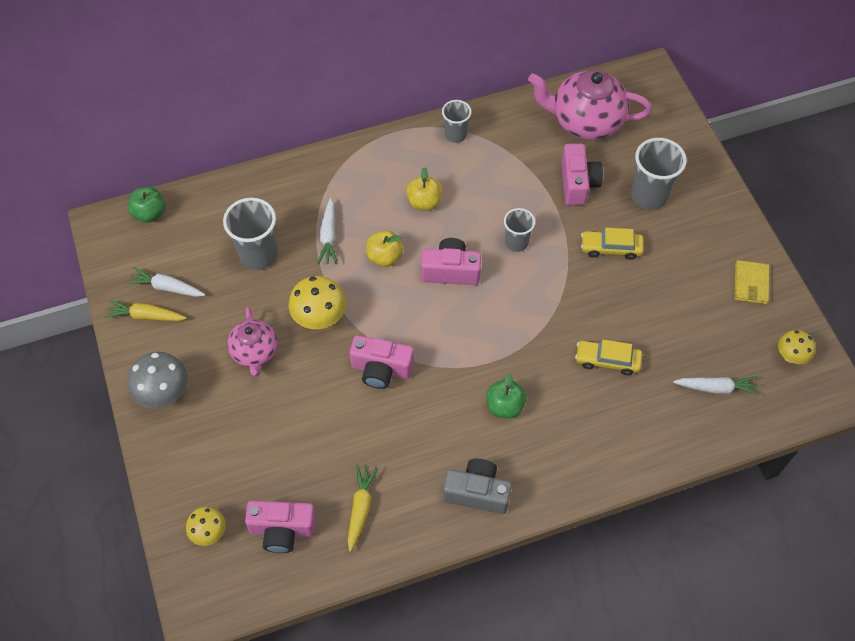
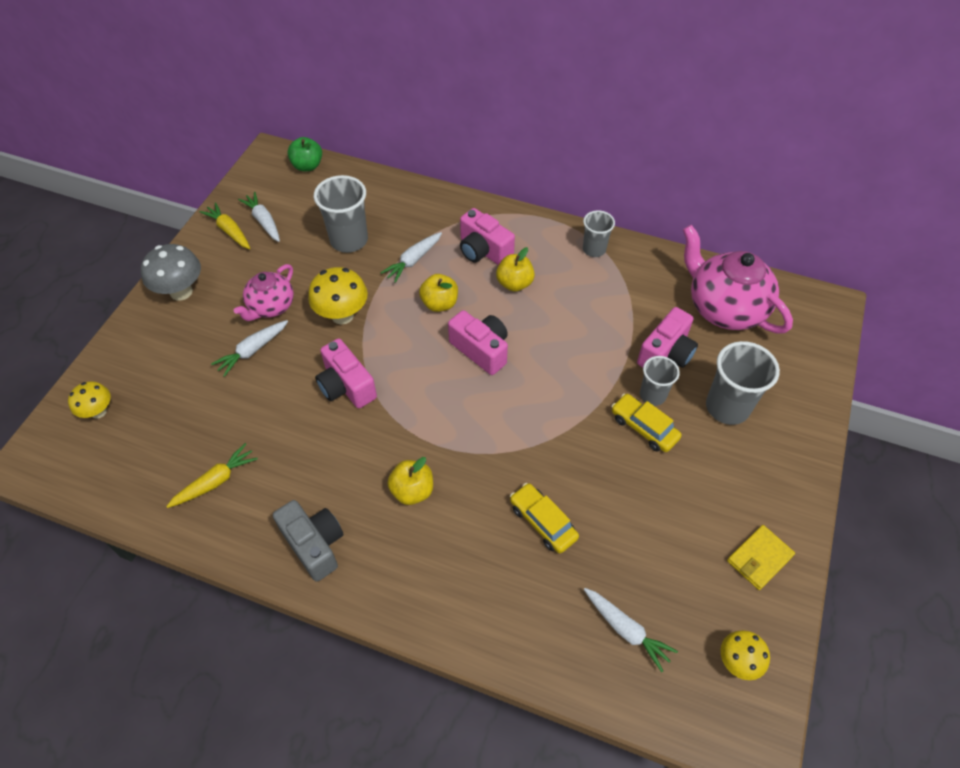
camera: 40 degrees right, 5 degrees down
(279, 396) = (252, 351): none -> white carrot
(282, 530) = (145, 451): pink camera -> pink camera (483, 251)
(504, 406) = (412, 491): green apple -> yellow apple
(516, 242) = (561, 365): grey cup -> grey cup (652, 395)

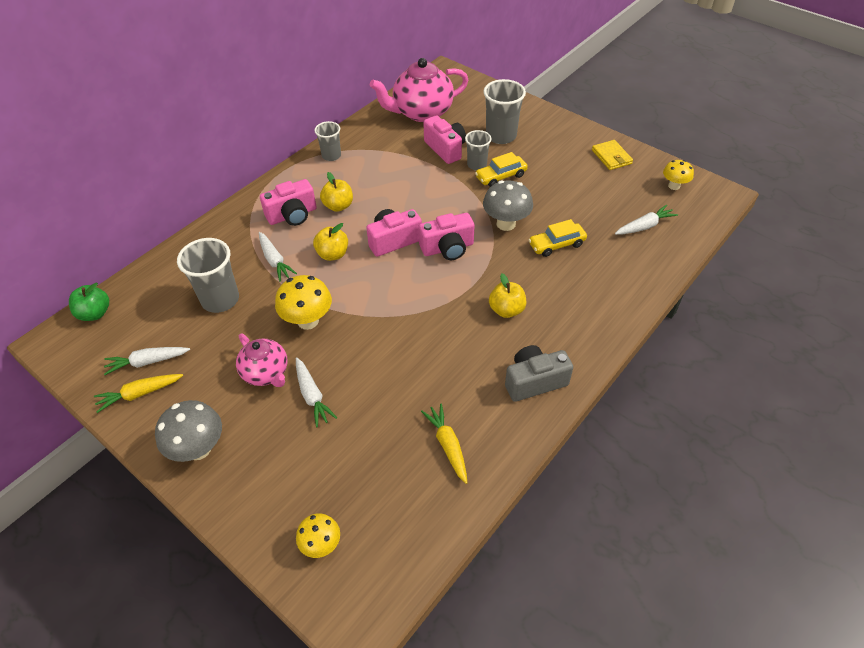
camera: 70 degrees left, 5 degrees down
(346, 386) = (387, 332): pink camera -> pink camera (447, 248)
(556, 455) = (506, 224): none -> grey mushroom

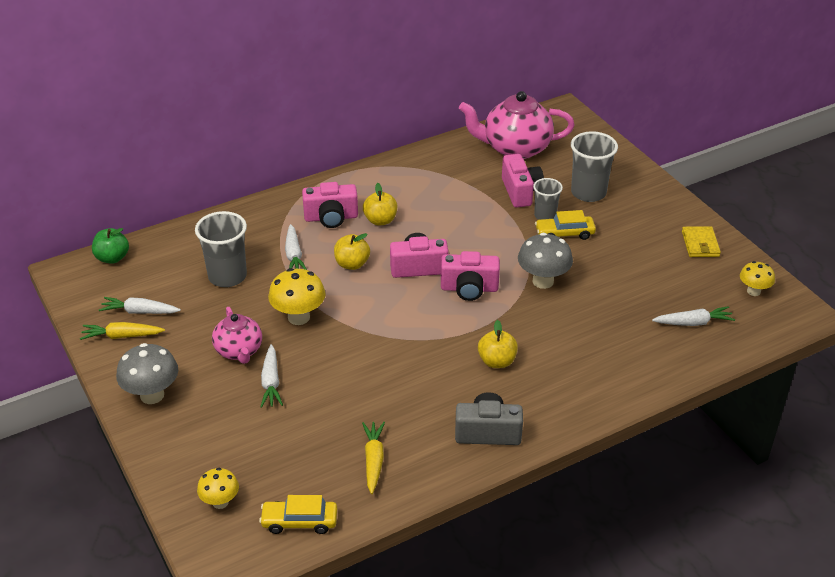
camera: 20 degrees right, 10 degrees down
(331, 155) = (398, 170): grey cup -> none
(556, 244) = (585, 315): yellow car -> yellow car (299, 521)

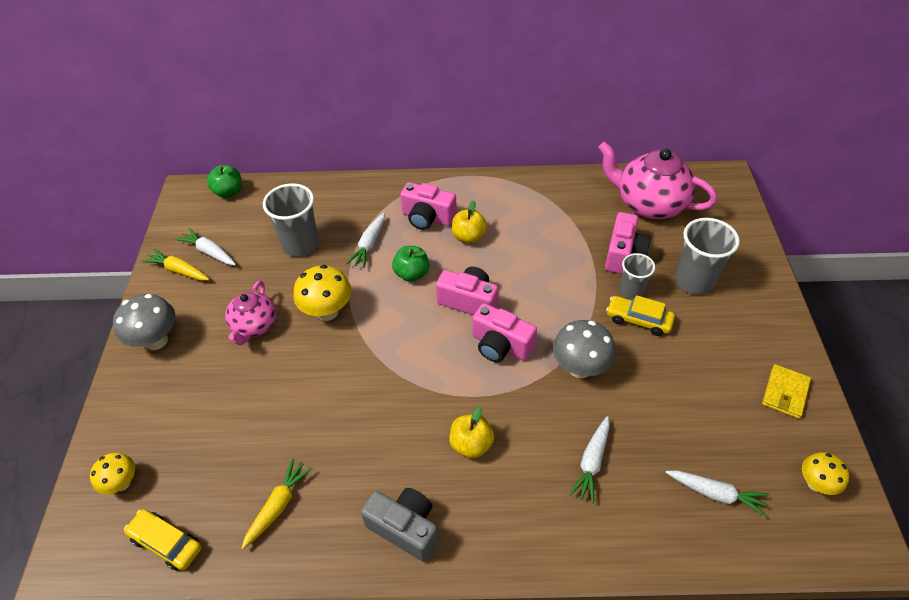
camera: 30 degrees right, 10 degrees up
(271, 382) = (255, 371): white carrot -> white carrot (592, 462)
(352, 264) = (412, 274): yellow apple -> green apple

